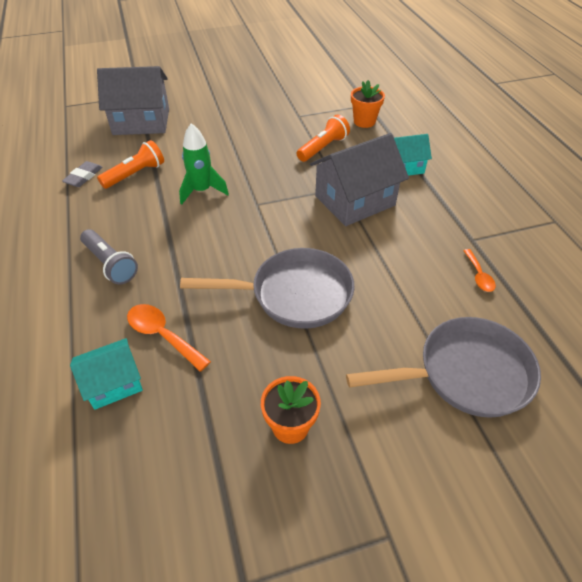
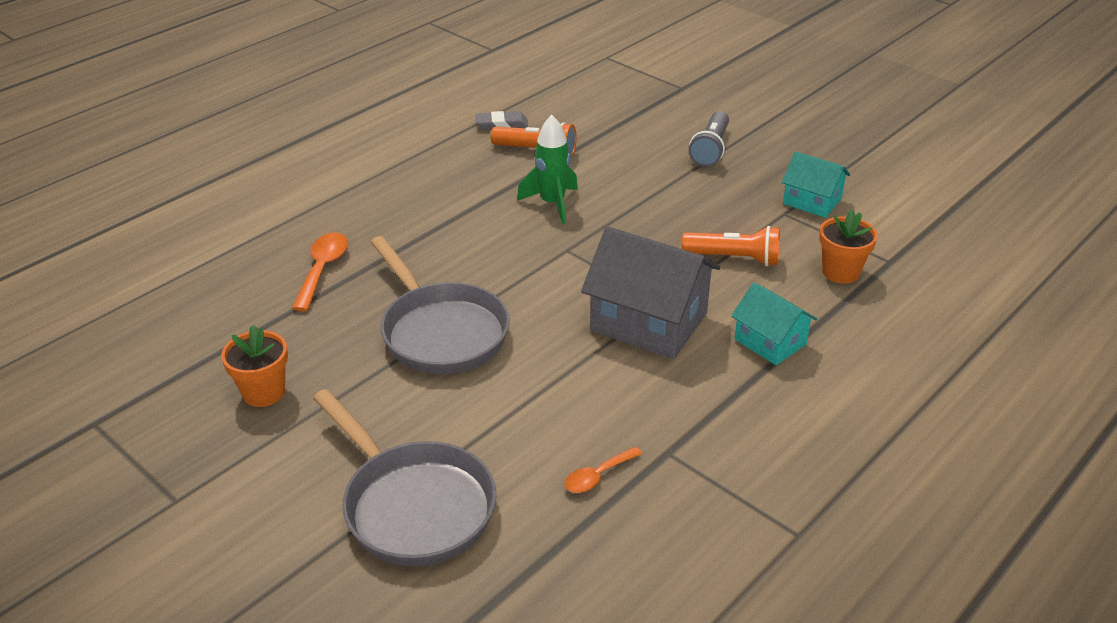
camera: 60 degrees right, 10 degrees down
(110, 264) = (390, 198): grey flashlight -> grey flashlight (710, 149)
(113, 383) = (250, 267): turquoise house -> turquoise house (812, 201)
(141, 121) = (633, 112): grey house -> none

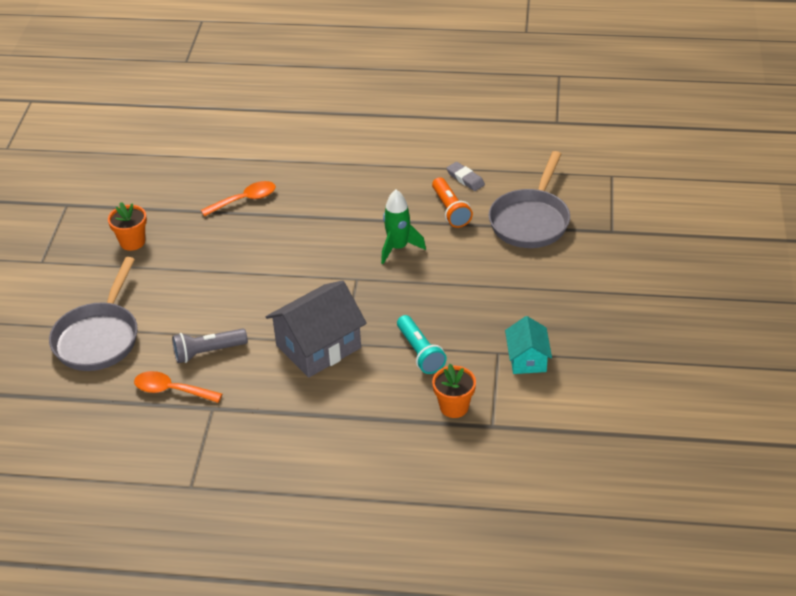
camera: 55 degrees right, 5 degrees up
(441, 332) = (233, 273): grey pan -> grey pan (531, 221)
(598, 476) = (172, 390): orange spoon -> orange spoon, size x1.58
(649, 322) = (318, 347): grey house -> grey house turned 60 degrees clockwise
(710, 149) = (541, 283): grey flashlight -> grey flashlight (208, 352)
(734, 258) = (420, 352): orange flashlight -> turquoise flashlight
(770, 342) = (347, 406): turquoise house -> none

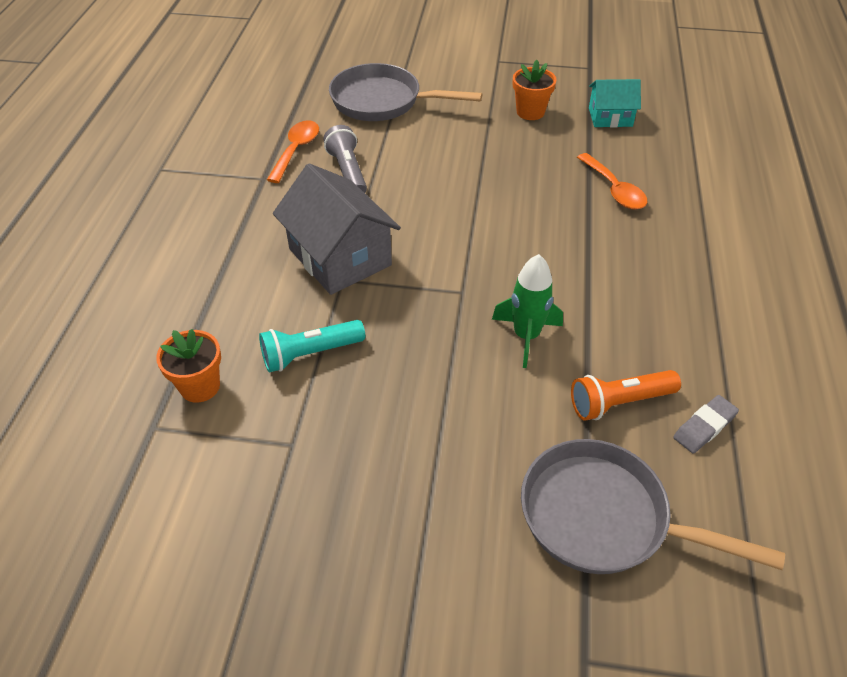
camera: 90 degrees right, 5 degrees up
(527, 359) = (269, 482): turquoise house -> turquoise house (610, 117)

